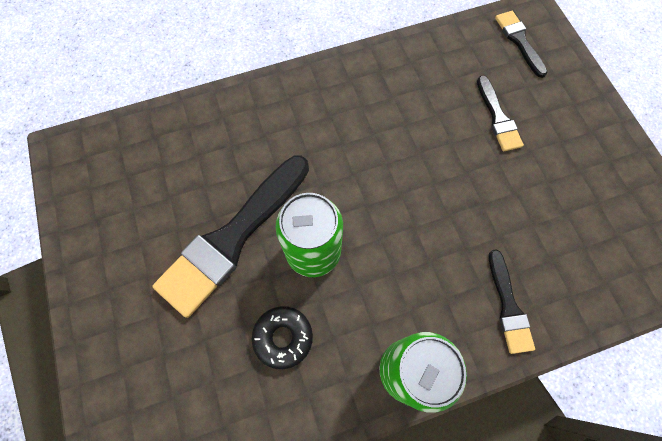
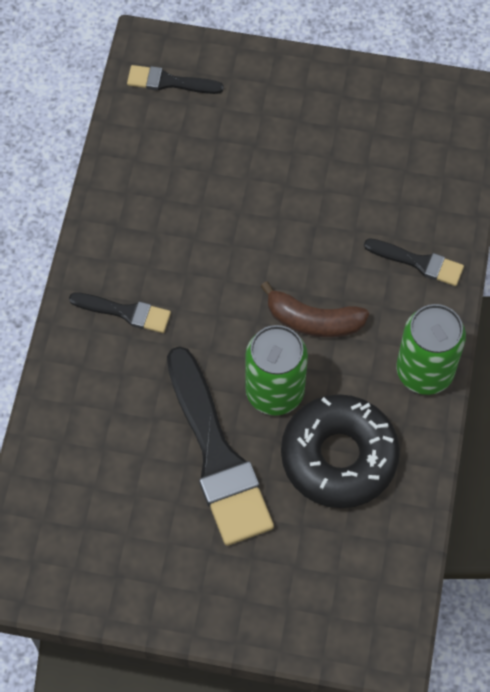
camera: 60 degrees left, 5 degrees down
(283, 337) = (339, 457): black donut -> black donut, size x1.93
(394, 248) = (313, 321): none -> brown banana
(497, 117) = (240, 156): black brush -> black brush (125, 312)

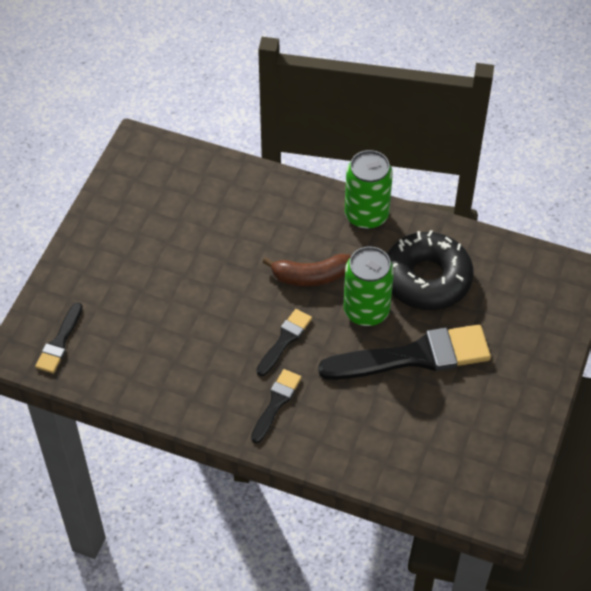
camera: 80 degrees left, 10 degrees down
(313, 321) = (310, 276): brown banana -> brown banana turned 60 degrees clockwise
(418, 262) = (275, 202): black brush -> black brush (284, 340)

